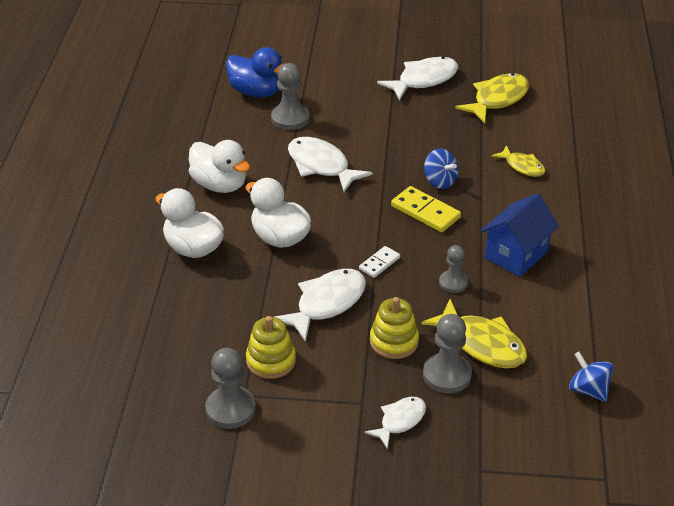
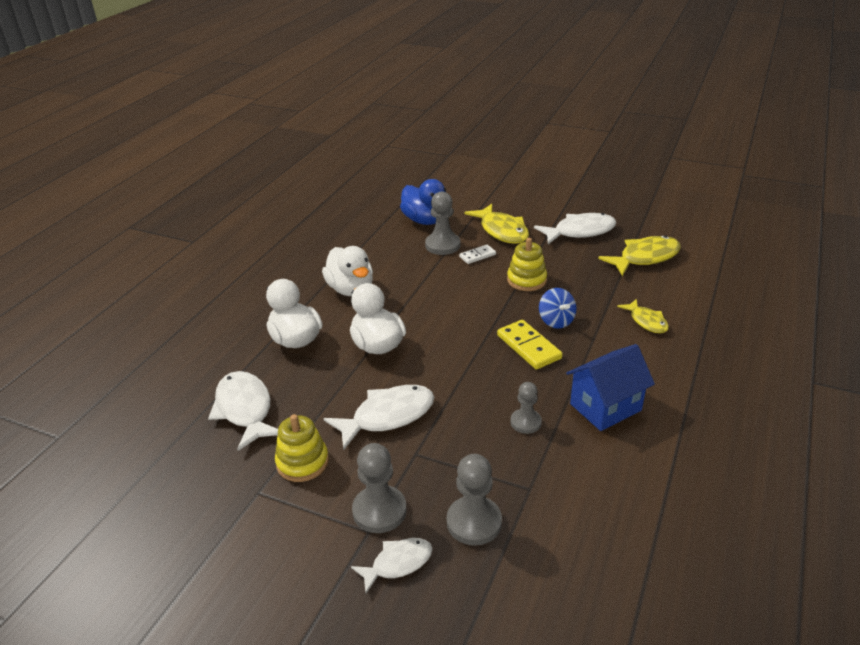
camera: 20 degrees right, 5 degrees down
(230, 409) = (235, 504): grey pawn -> grey pawn (379, 511)
(321, 166) = (449, 288): white fish -> white fish (245, 410)
(379, 263) = (459, 387): white domino -> white domino (477, 256)
(394, 341) = (435, 471): yellow stacking toy -> yellow stacking toy (526, 280)
(482, 344) = (528, 496): yellow fish -> yellow fish (502, 231)
(588, 390) = (632, 583): blue spinning top -> none

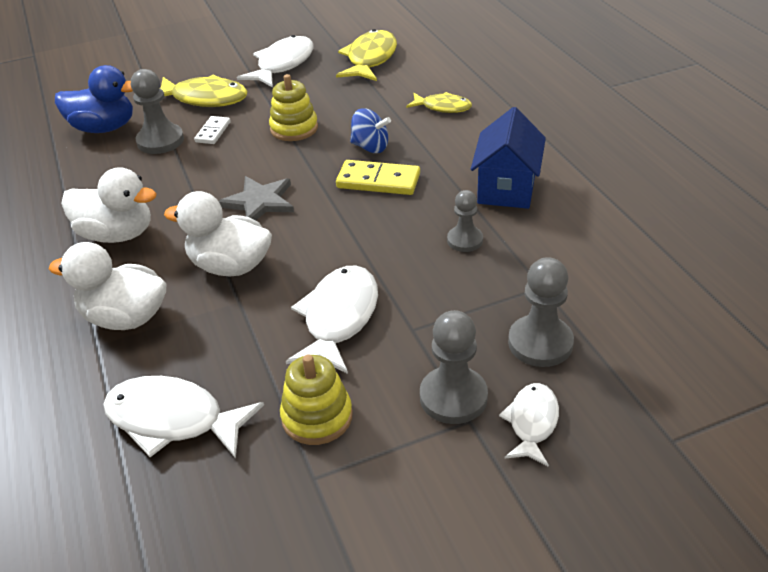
camera: 45 degrees left, 5 degrees up
(443, 316) = (259, 202): none -> grey star

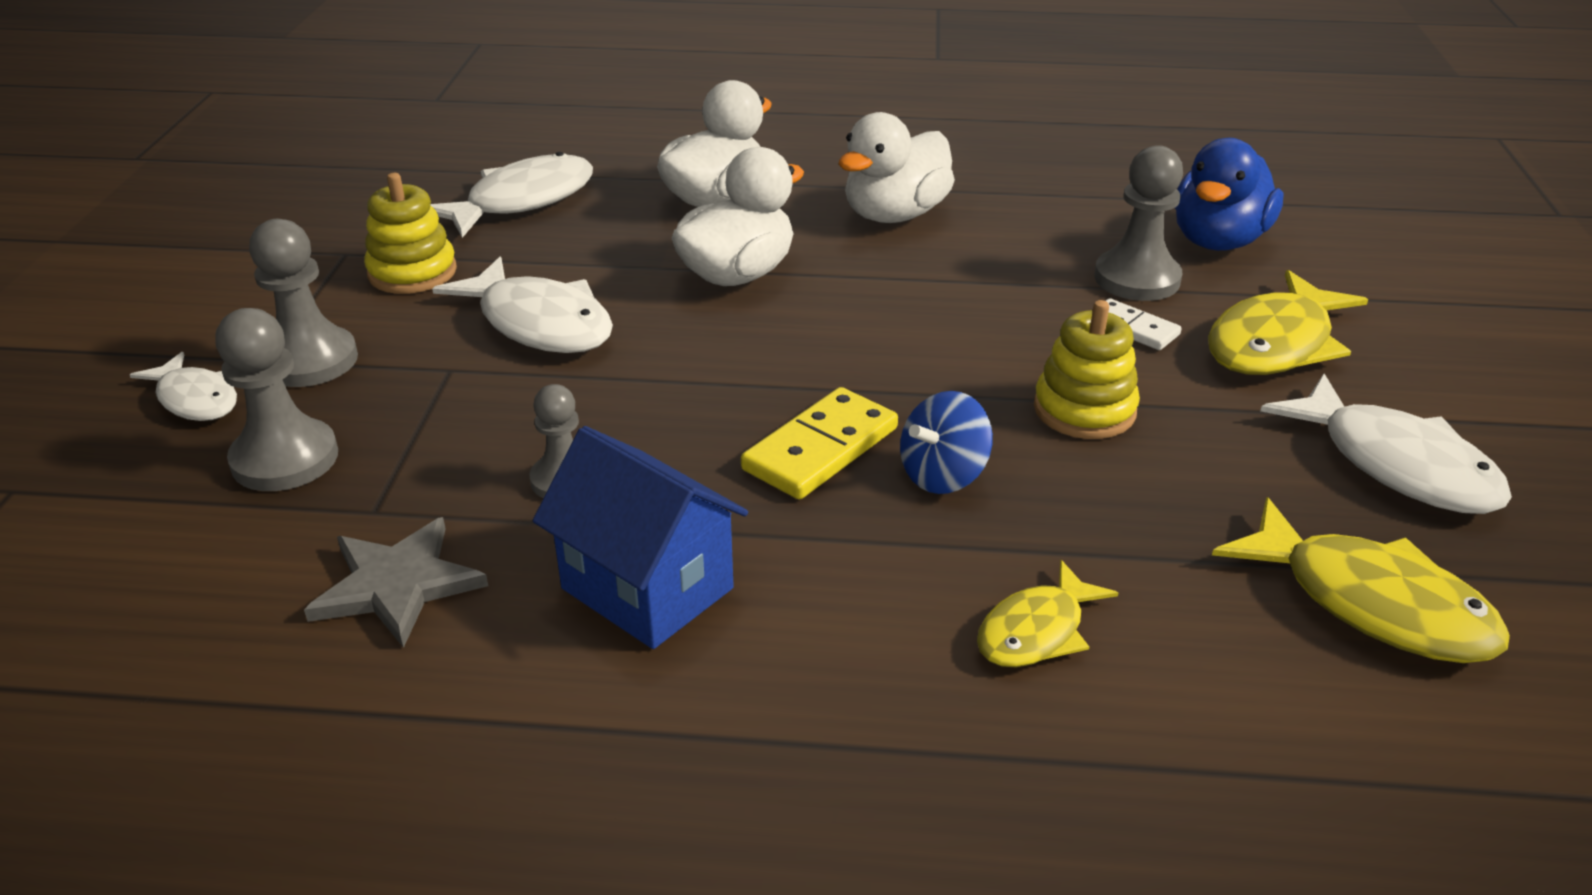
camera: 115 degrees right, 5 degrees down
(259, 202) = (869, 325): grey star -> grey star (397, 585)

